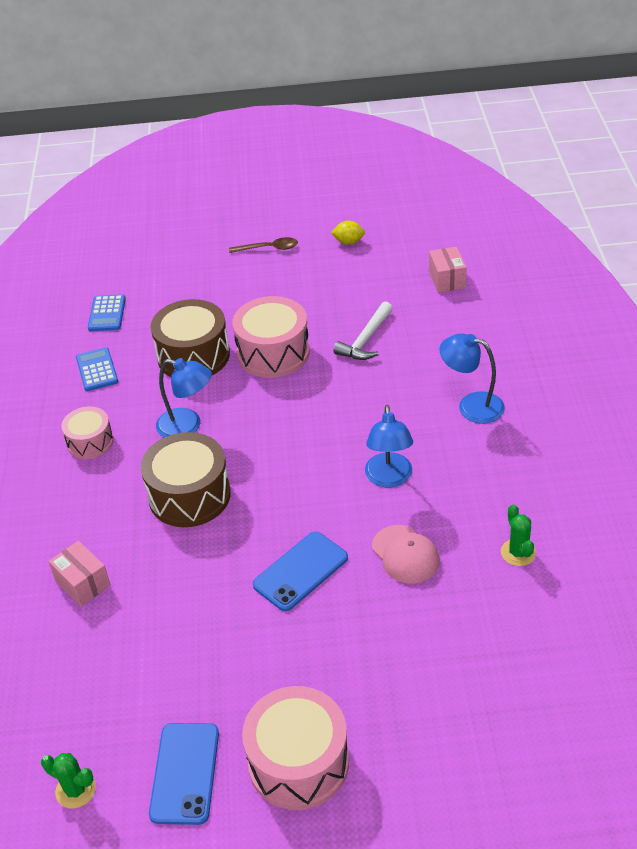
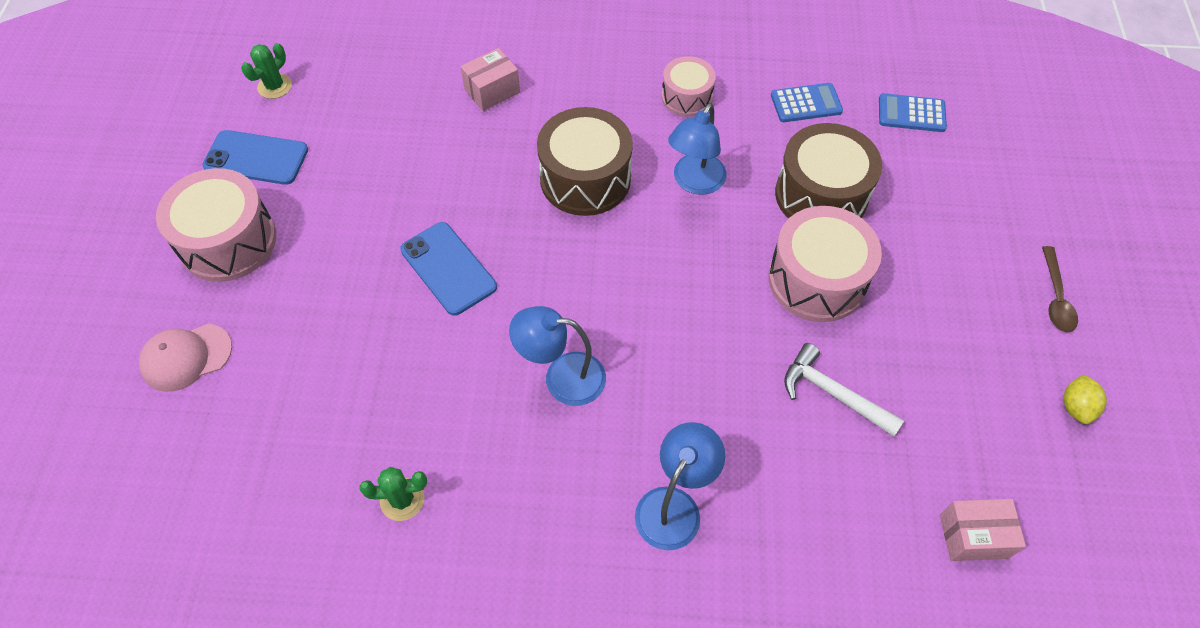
camera: 95 degrees right, 15 degrees up
(405, 554) = (439, 373): pink cap -> pink cap (186, 357)

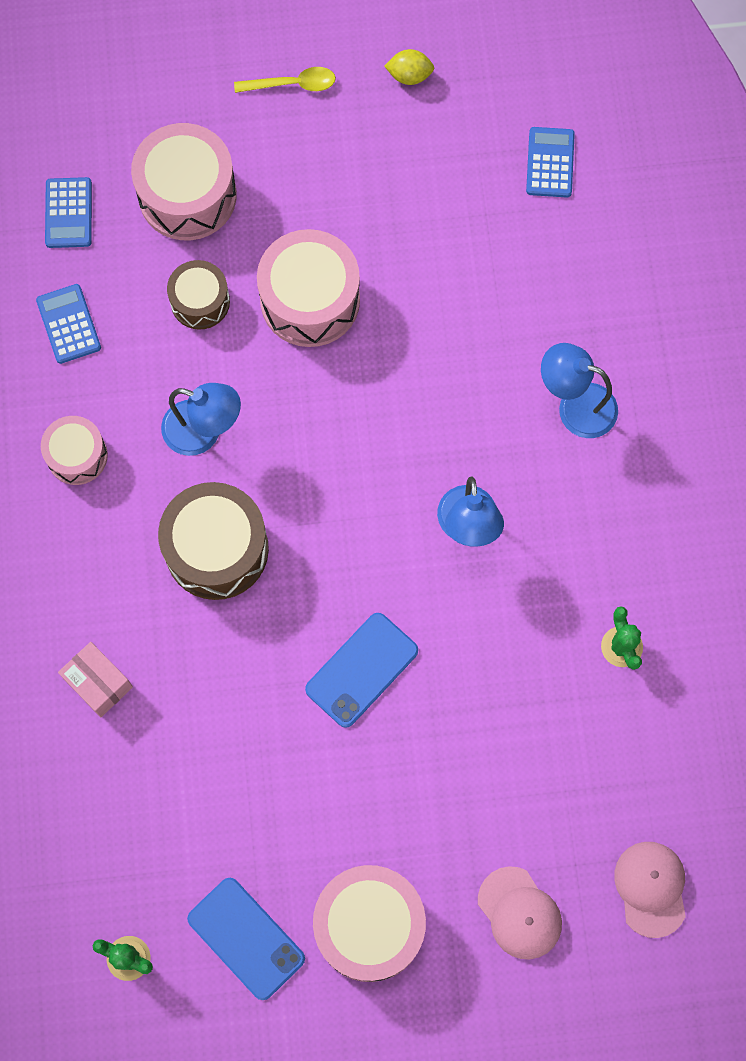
camera: 100 degrees left, 15 degrees up
(156, 477) = (651, 888): none -> pink cap
(256, 158) = (246, 938): blue phone -> blue phone turned 45 degrees counterclockwise
(821, 195) = (200, 301): brown drum -> brown drum, size x0.59
(833, 394) = (436, 279): white hammer -> none
(930, 198) = (187, 195): none -> pink drum
(973, 536) = (550, 163): pink box -> blue calculator
(1055, 297) = (292, 84): brown spoon -> yellow spoon

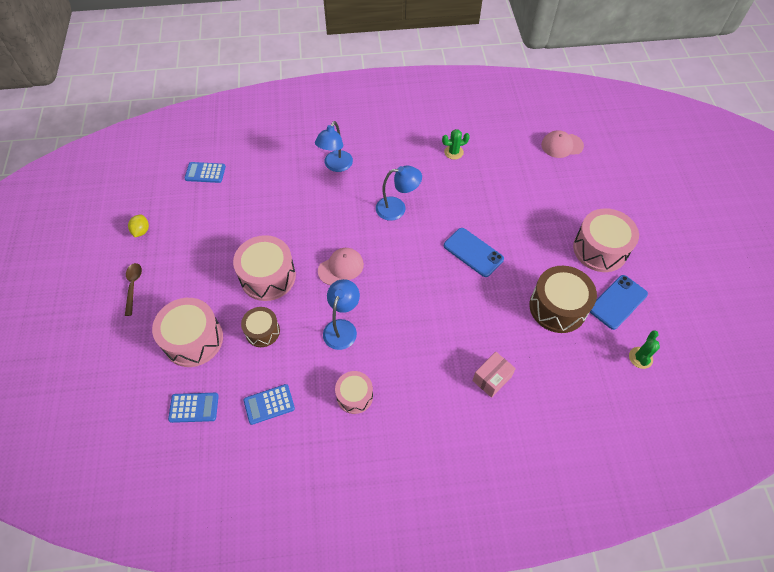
camera: 90 degrees left, 15 degrees down
(216, 549) = (411, 320): brown drum -> brown drum (557, 307)
(292, 84) = (133, 286): yellow spoon -> brown spoon
(519, 913) = (582, 191): pink cap -> pink cap (341, 267)

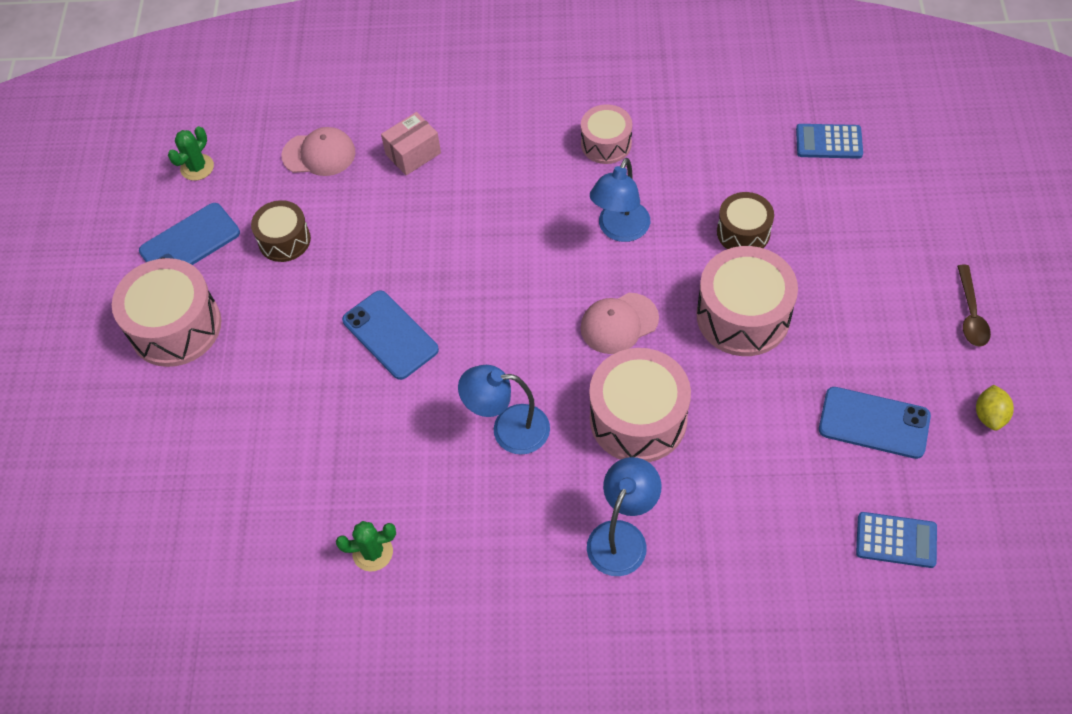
camera: 170 degrees left, 0 degrees up
(193, 339) = (849, 227): pink drum -> pink drum (638, 419)
(204, 223) = (874, 423): none -> blue phone
(269, 404) = (724, 140): blue calculator -> none
(557, 307) = (284, 240): brown drum -> brown drum, size x0.59
(562, 145) = (144, 552): pink cap -> pink cap (319, 154)

